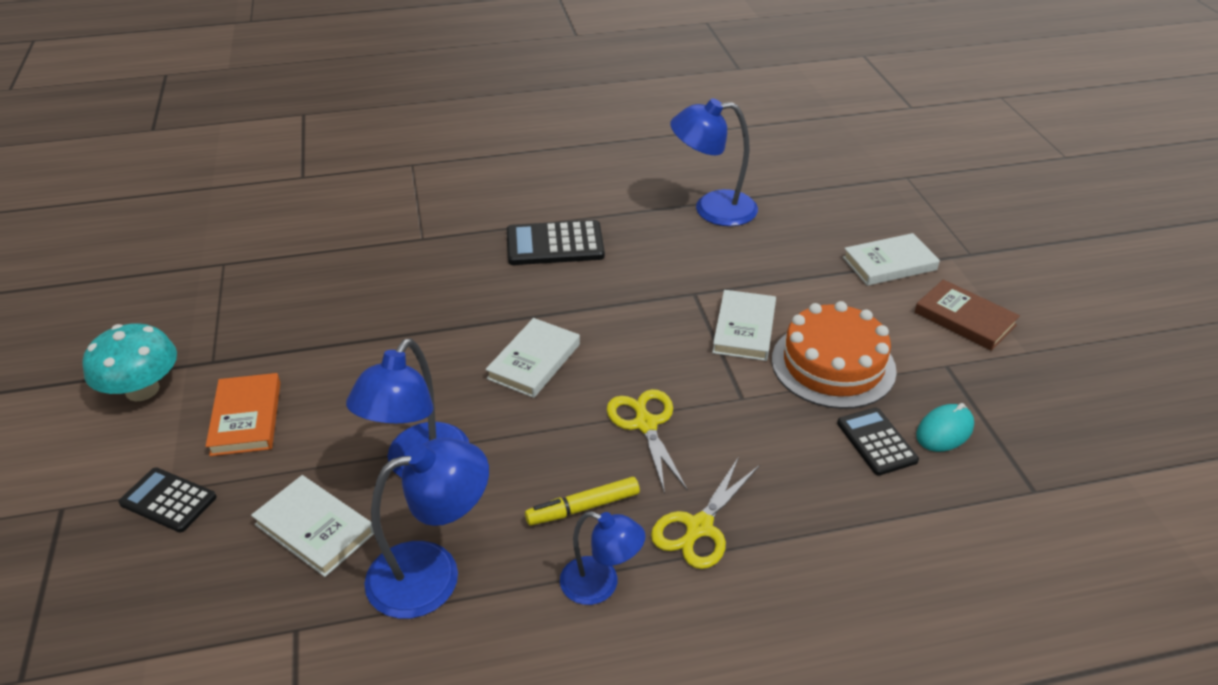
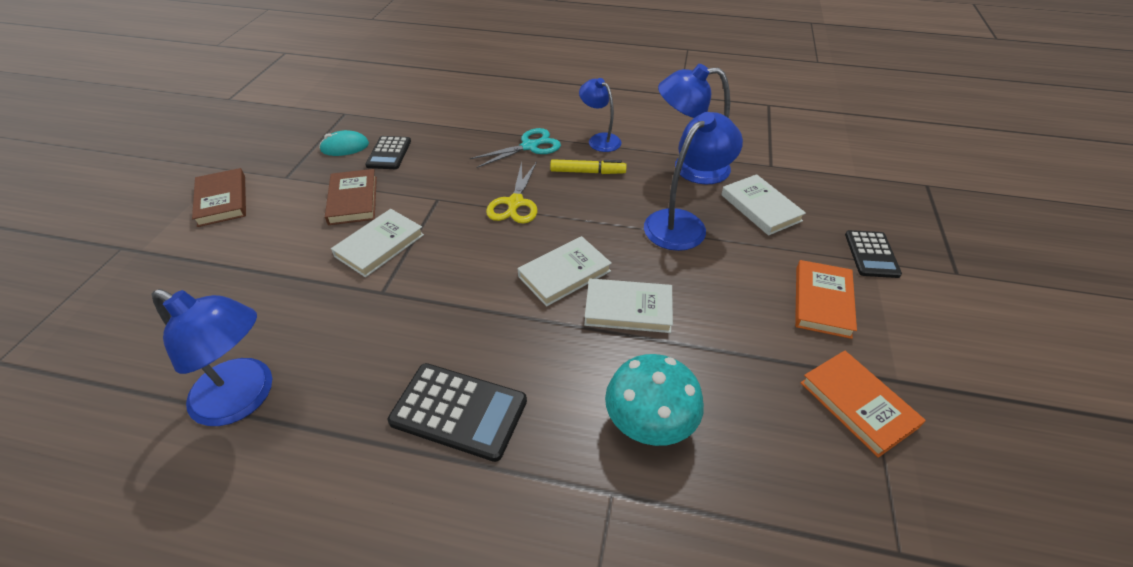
camera: 155 degrees left, 5 degrees up
(142, 390) = (935, 364): turquoise mushroom -> turquoise mushroom (649, 422)
(168, 500) = (871, 254): black calculator -> black calculator turned 45 degrees clockwise
(231, 336) = (857, 404): none -> orange book
(699, 528) = (530, 146): yellow scissors -> turquoise scissors
(833, 365) = (353, 200): orange cake -> brown book
(889, 263) = (193, 262): white book -> white book (628, 309)

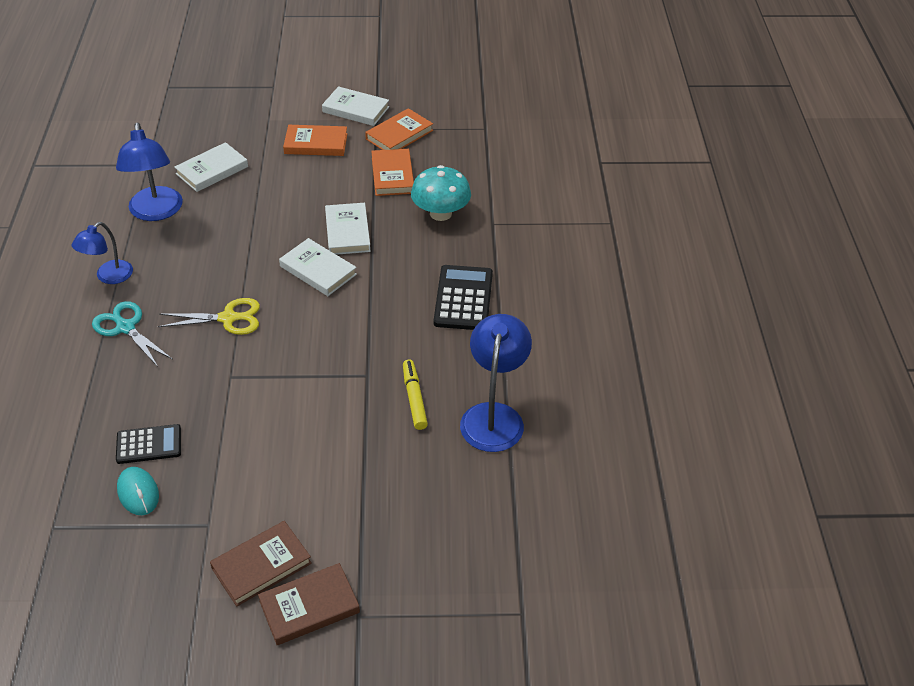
camera: 105 degrees left, 0 degrees up
(353, 200) = (242, 444): brown book -> brown book (309, 606)
(379, 245) = (309, 397): white book -> white book (356, 109)
(587, 172) = (170, 277): yellow marker -> yellow marker (414, 398)
(683, 223) = (240, 211): blue lamp -> none
(748, 377) = (392, 175): none -> orange book
(871, 254) = (260, 120): black calculator -> none

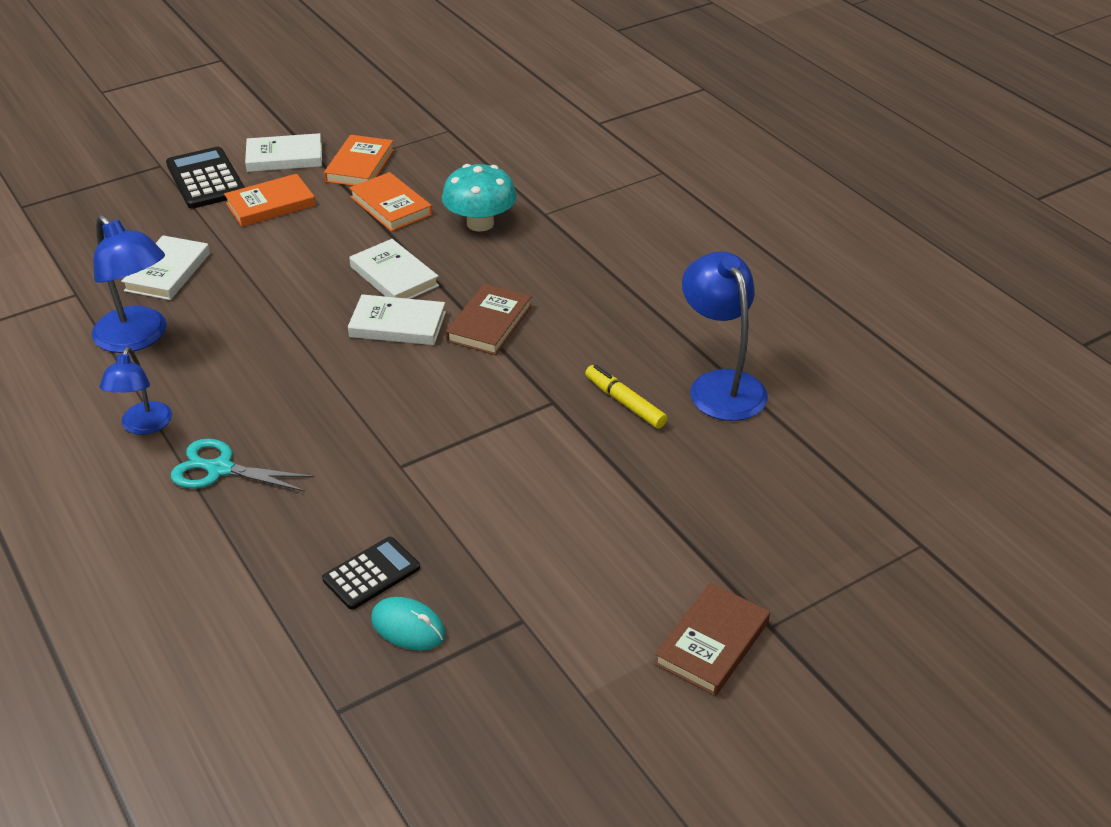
camera: 30 degrees left, 5 degrees down
(228, 318) = (339, 410): yellow scissors -> none
(261, 566) = (622, 630): brown book -> brown book (489, 323)
(463, 298) = (583, 292): black calculator -> black calculator (206, 179)

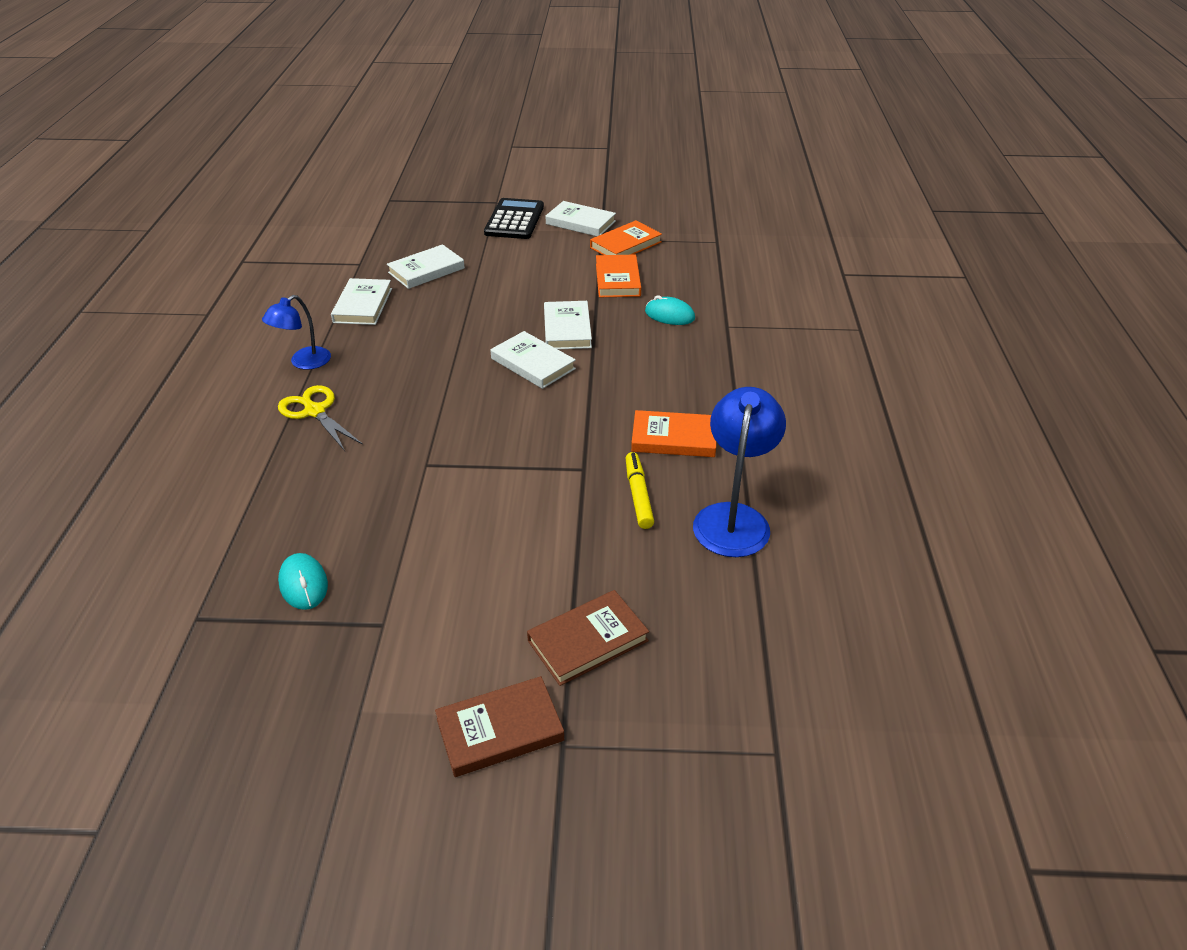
camera: 35 degrees right, 0 degrees up
(138, 338) = (363, 305): blue lamp -> white book
(219, 469) = (314, 411): turquoise scissors -> yellow scissors
(270, 204) = (537, 250): orange book -> orange book (674, 438)
(371, 574) = (323, 532): black calculator -> none
(480, 223) = (669, 315): turquoise mushroom -> turquoise mouse
(489, 323) = (599, 390): brown book -> brown book (588, 641)

